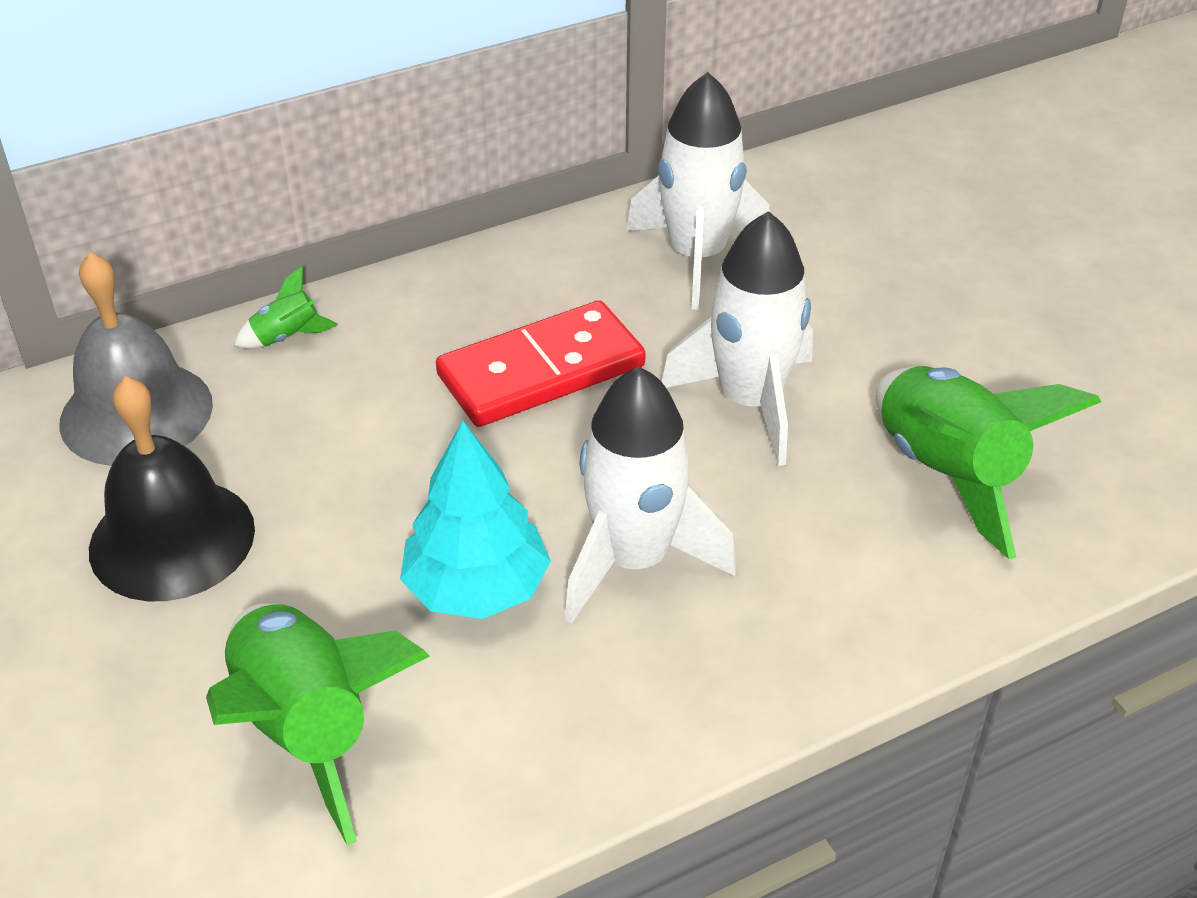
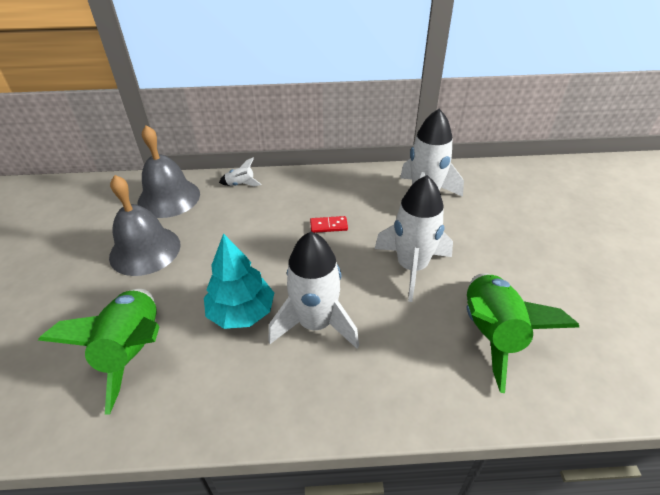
camera: 25 degrees right, 0 degrees up
(172, 538) = (145, 250): black bell -> grey bell
(286, 337) = (240, 184): green rocket -> white rocket
(541, 370) = (328, 226): red domino -> red domino, size x0.42

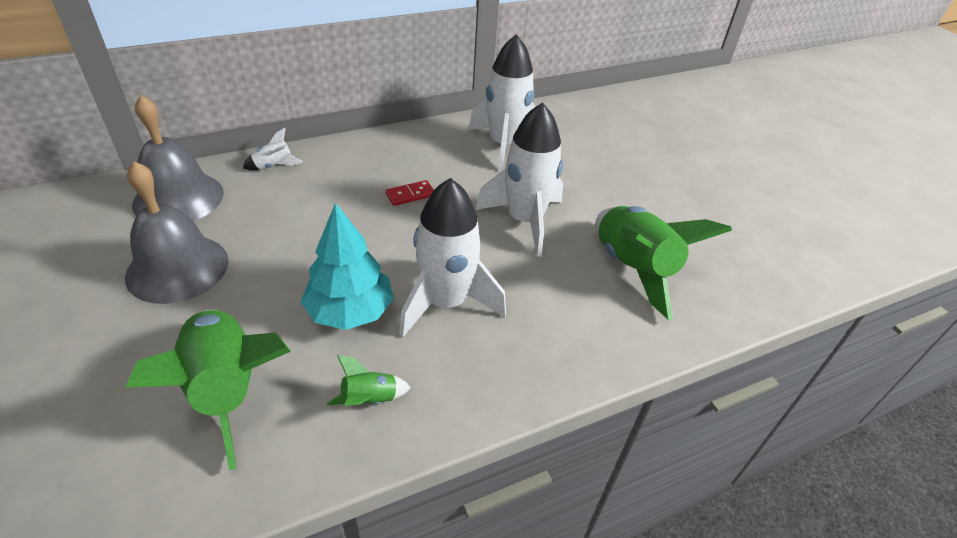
camera: 25 degrees left, 0 degrees up
(223, 389) = (369, 399): none -> green rocket

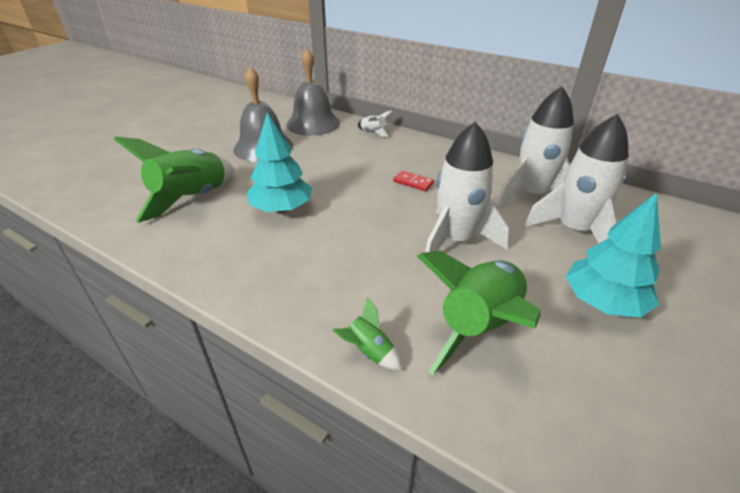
camera: 60 degrees right, 5 degrees down
(369, 399) = (217, 247): green rocket -> green rocket (369, 351)
(446, 302) = (326, 240): white rocket -> white rocket (574, 230)
(651, 197) = (602, 302): none -> turquoise tree

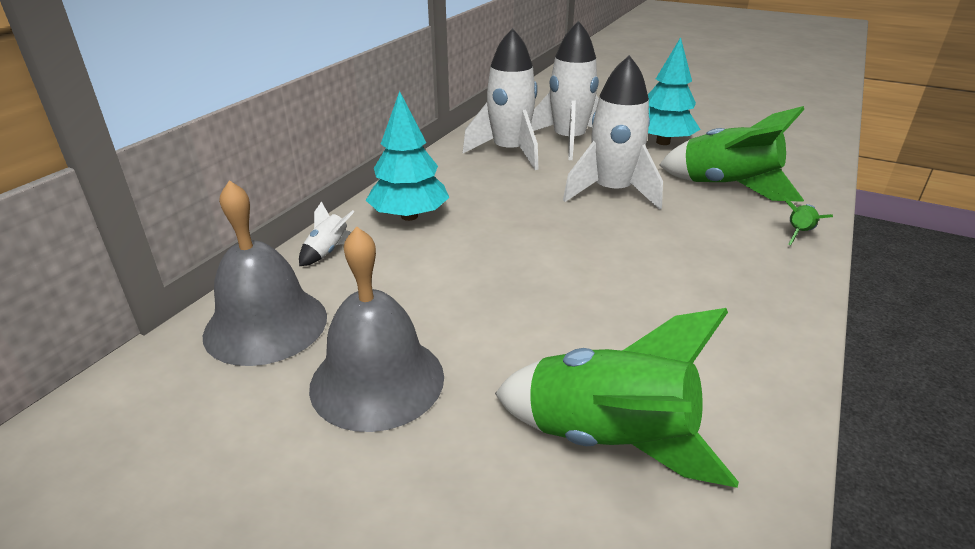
camera: 95 degrees left, 5 degrees down
(282, 208) = (599, 317): turquoise tree -> turquoise tree (409, 216)
(413, 182) = (496, 215): red domino -> none

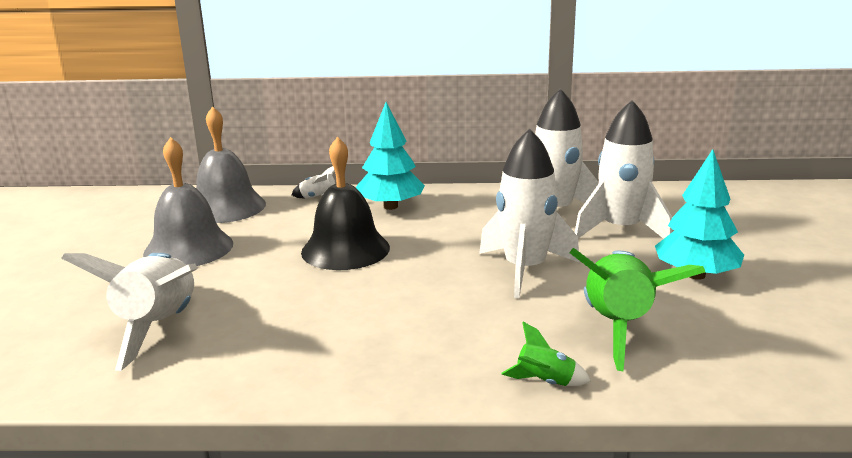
camera: 65 degrees right, 10 degrees down
(494, 264) = (345, 249): none -> black bell
(608, 439) = (159, 327): green rocket -> white rocket

